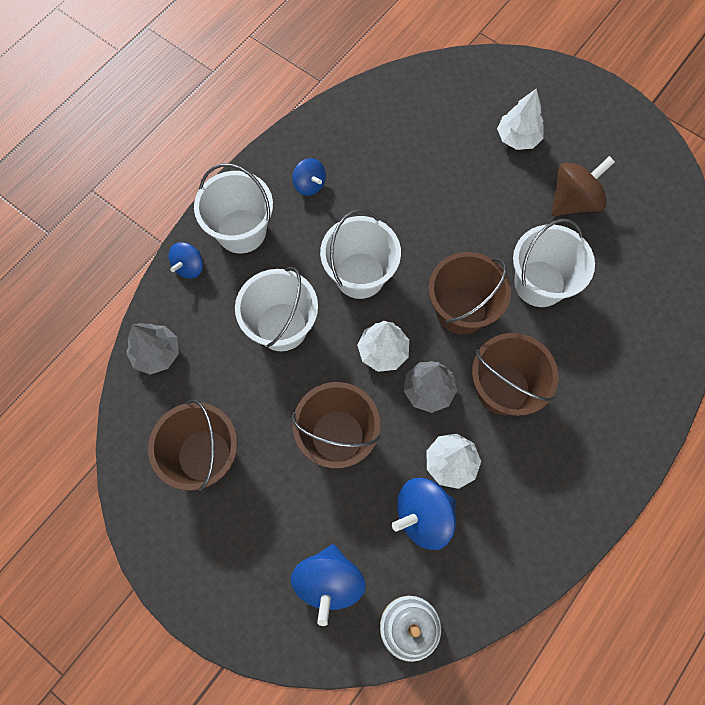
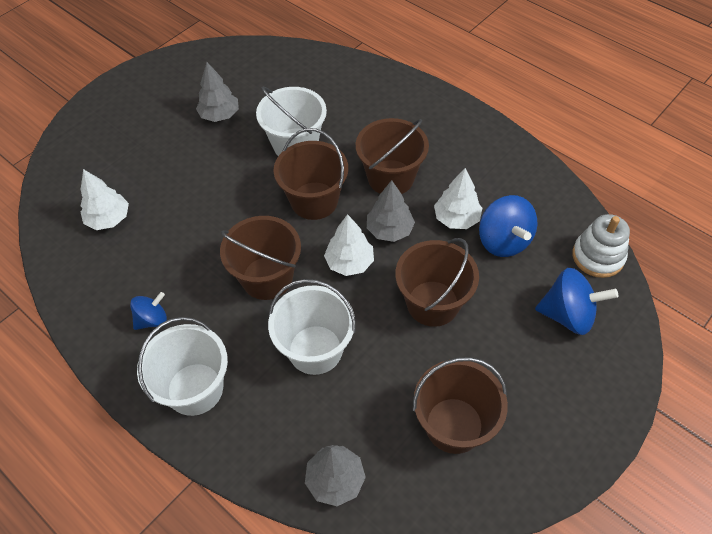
camera: 85 degrees left, 15 degrees down
(189, 267) = (230, 446): blue spinning top -> none
(360, 275) = (267, 278): white bucket -> brown bucket
(517, 138) = (145, 146): white tree -> white tree (109, 219)
(573, 201) = (220, 115): brown spinning top -> grey tree

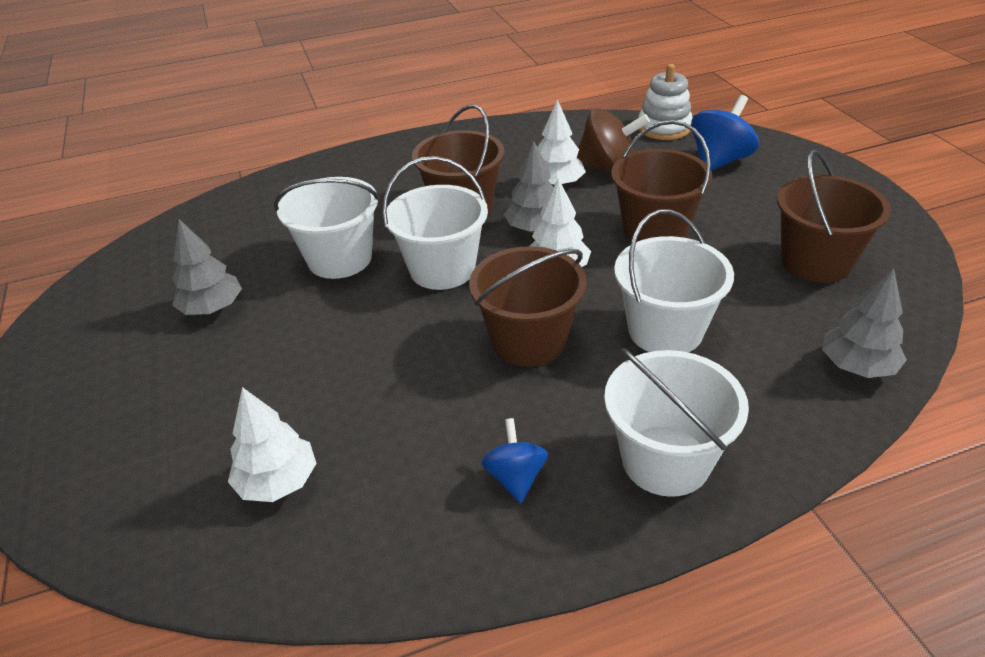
camera: 60 degrees left, 15 degrees down
(314, 201) = (442, 269): brown bucket -> white bucket
(503, 241) = (608, 167): blue spinning top -> brown spinning top

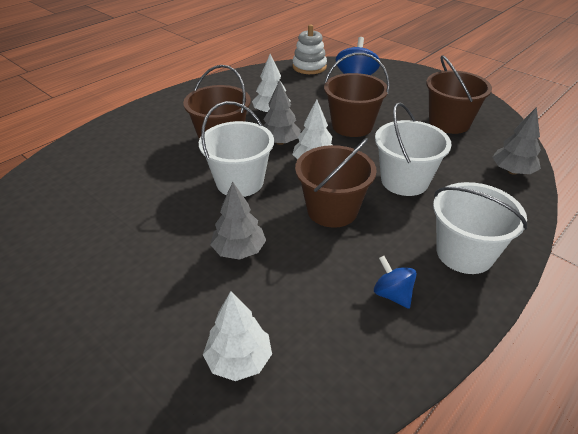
camera: 30 degrees left, 0 degrees up
(212, 308) = (83, 257): grey tree -> grey tree (239, 250)
(340, 259) = (159, 195): white bucket -> none
(608, 167) = (295, 96): brown spinning top -> none

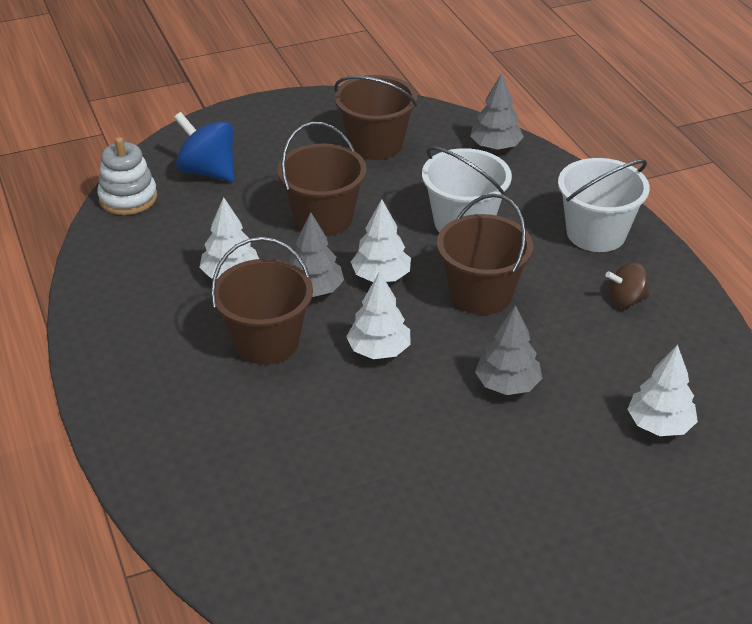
camera: 65 degrees left, 0 degrees up
(240, 182) = (379, 350): white bucket -> white tree
(392, 294) = (625, 300): blue spinning top -> brown spinning top

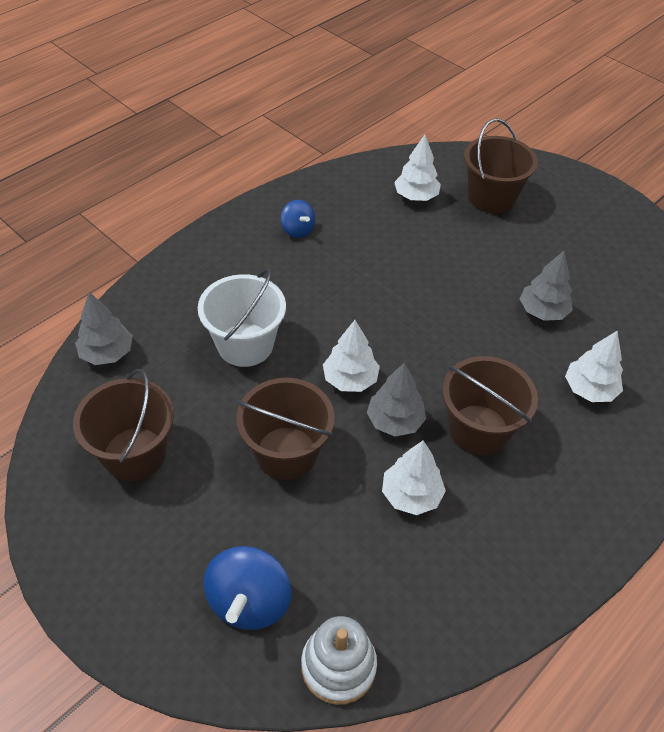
camera: 115 degrees left, 10 degrees up
(379, 350) = (440, 352): white tree -> white tree (589, 389)
(481, 294) = (336, 310): brown bucket -> brown bucket (491, 198)
(507, 385) = (428, 272): grey tree -> grey tree (542, 311)
(596, 233) = (221, 260): white bucket -> none
(625, 300) = (297, 230): brown spinning top -> blue spinning top

